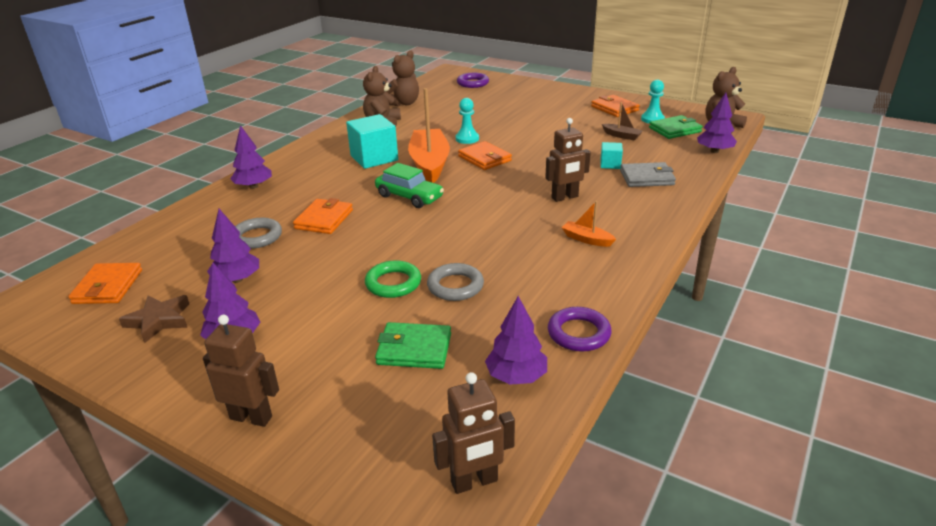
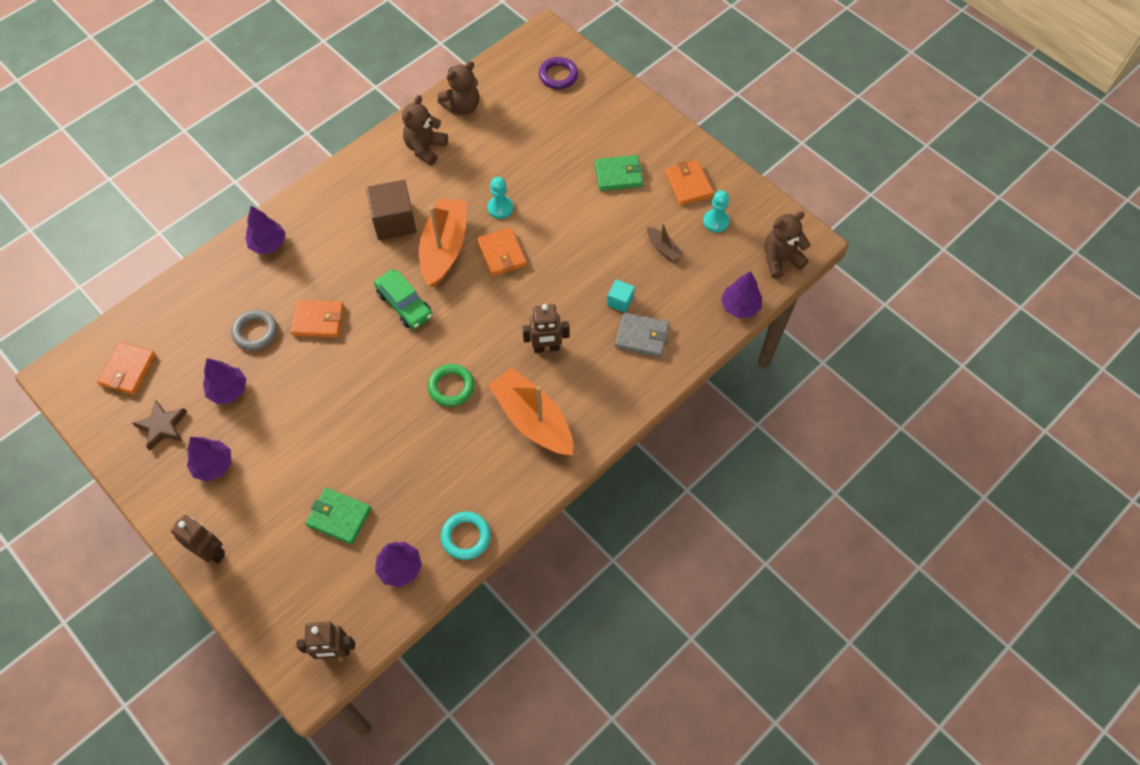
camera: 15 degrees right, 30 degrees up
(324, 219) = (318, 320): orange wallet -> orange wallet turned 60 degrees clockwise
(374, 158) = (394, 221): turquoise cube -> brown cube
(393, 283) = (349, 432): green ring -> green ring (451, 387)
(455, 286) = (396, 451): grey ring -> none
(578, 333) = (466, 537): purple ring -> turquoise ring
(587, 239) = (533, 420): orange boat -> orange boat, size x2.21
(675, 130) = (726, 251): green wallet -> green wallet (618, 175)

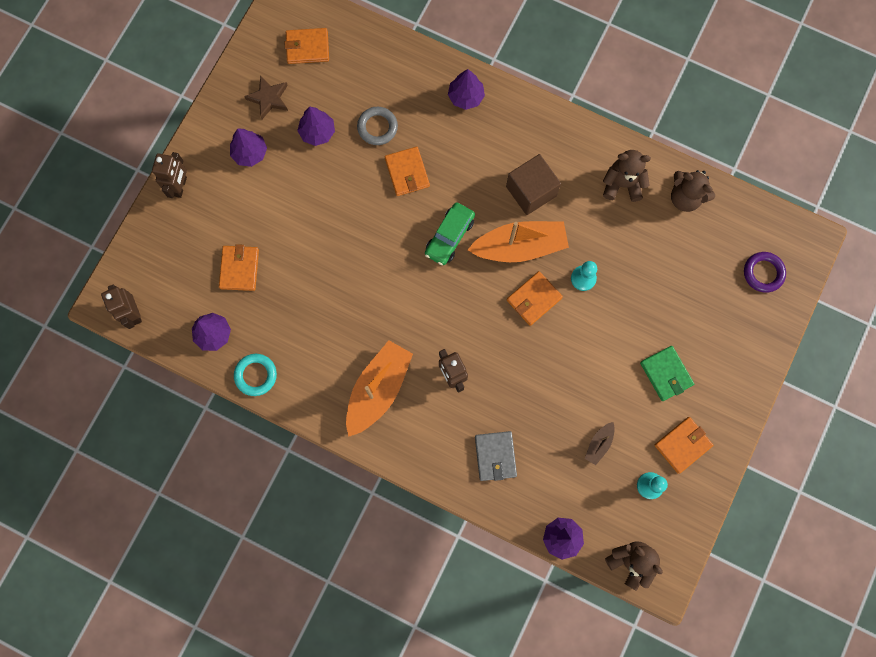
camera: 70 degrees right, 15 degrees up
(339, 517) = (239, 269): green wallet -> orange wallet
(451, 387) = (384, 309): green ring -> none
(620, 301) = (525, 424): turquoise cube -> none

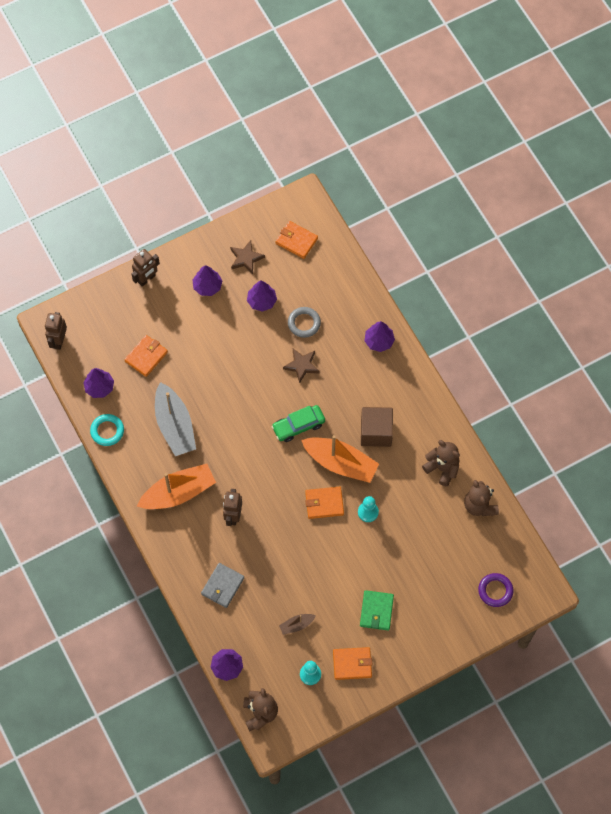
camera: 35 degrees right, 10 degrees down
(322, 321) = (174, 425): none -> grey boat
(407, 172) = (301, 366): orange wallet -> brown star

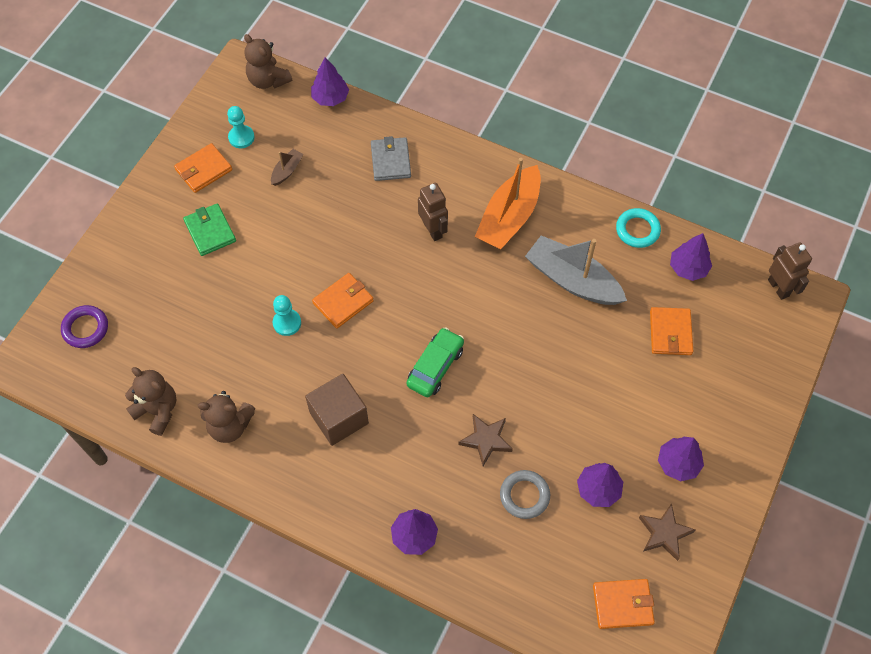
camera: 145 degrees right, 5 degrees down
(147, 279) = (755, 423): brown robot -> none
(340, 463) = (356, 356): orange boat -> none

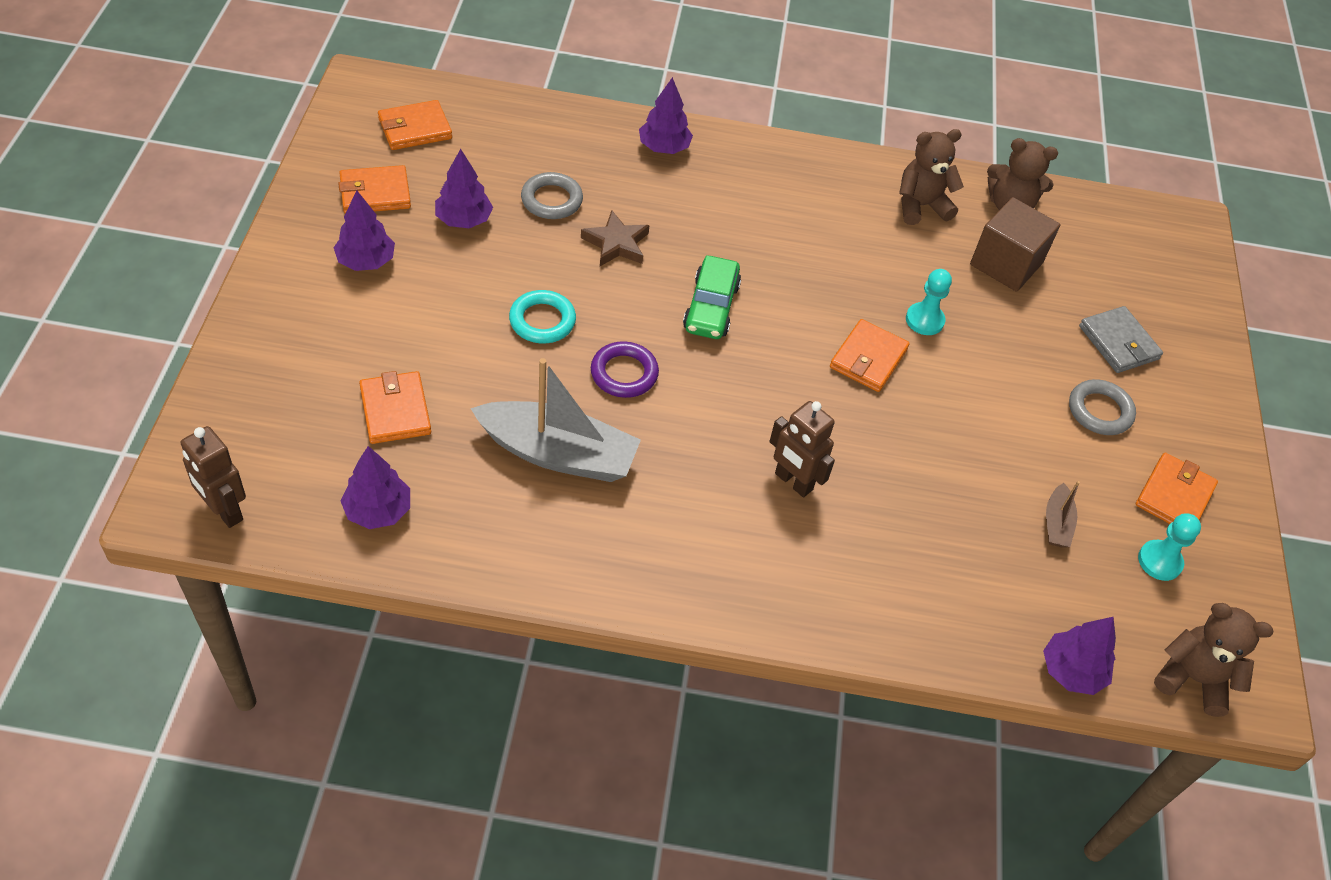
camera: 155 degrees right, 10 degrees down
(85, 328) = (1155, 268): purple ring -> purple ring (624, 373)
(210, 231) = (1099, 411): green wallet -> grey ring
(339, 418) = (802, 234): brown cube -> brown cube (1006, 264)
(390, 161) = (911, 578): grey wallet -> grey wallet (1118, 343)
(509, 217) = (685, 528): orange boat -> none
(637, 230) = (471, 554): turquoise ring -> turquoise ring (542, 321)
(664, 533) = (375, 193): brown star -> orange wallet

